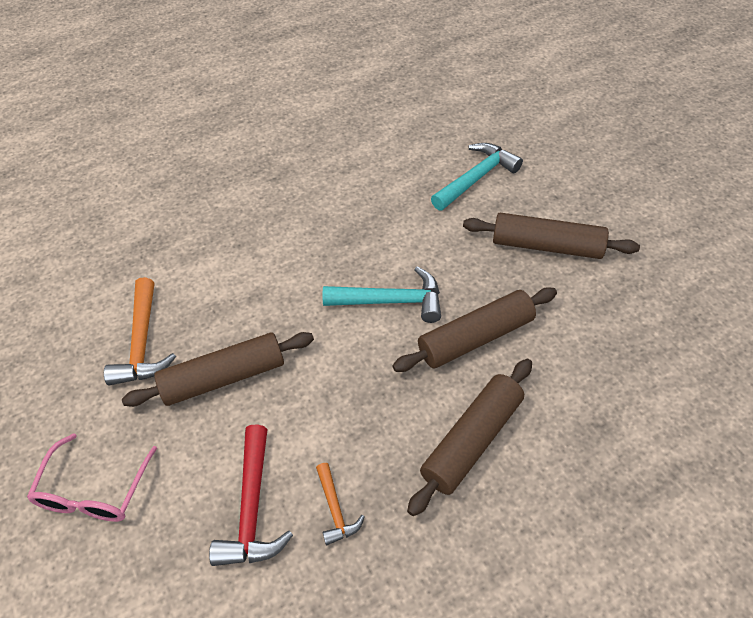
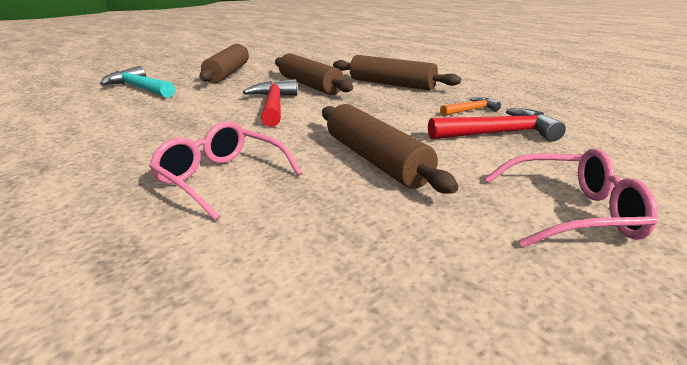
camera: 100 degrees left, 25 degrees down
(142, 343) = (339, 221): orange hammer -> none
(225, 276) = (221, 178): none -> pink glasses
(391, 301) = (273, 106): turquoise hammer -> red hammer

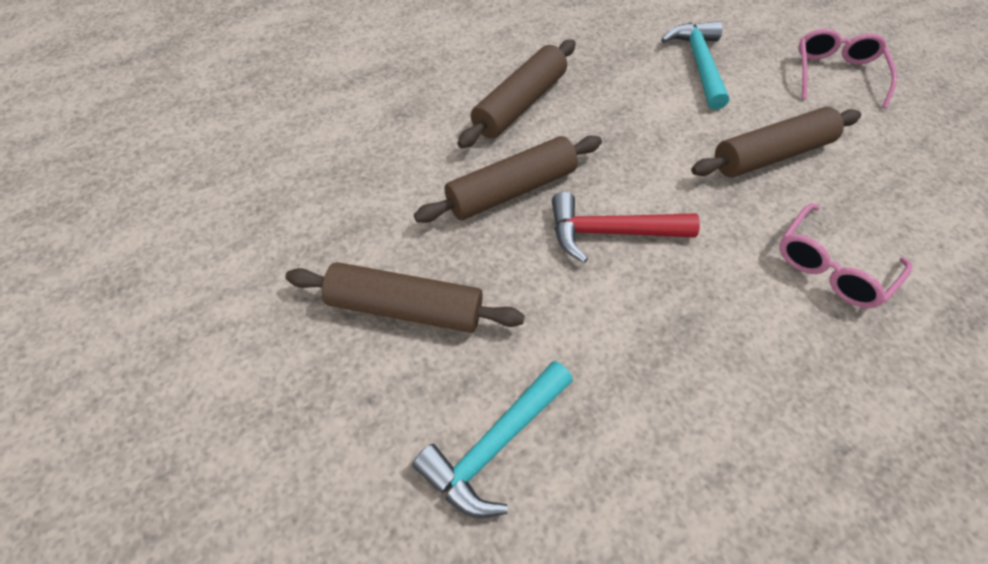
camera: 85 degrees left, 30 degrees up
(470, 110) = (631, 62): orange hammer -> none
(498, 133) = (698, 64): red hammer -> turquoise hammer

